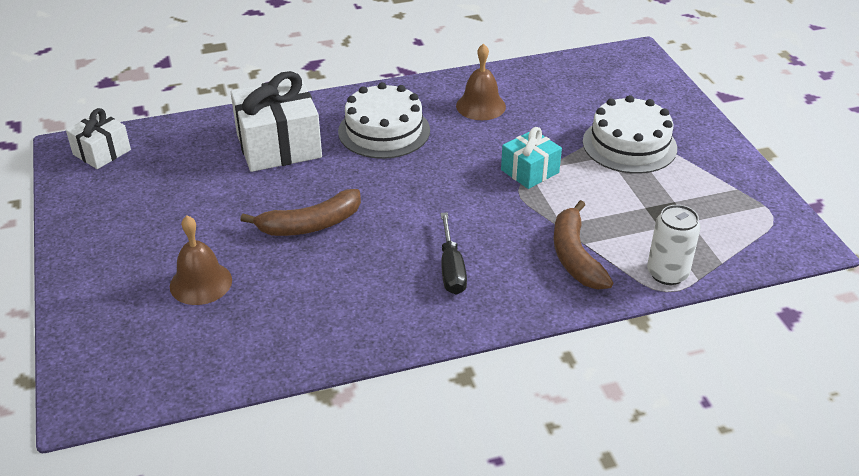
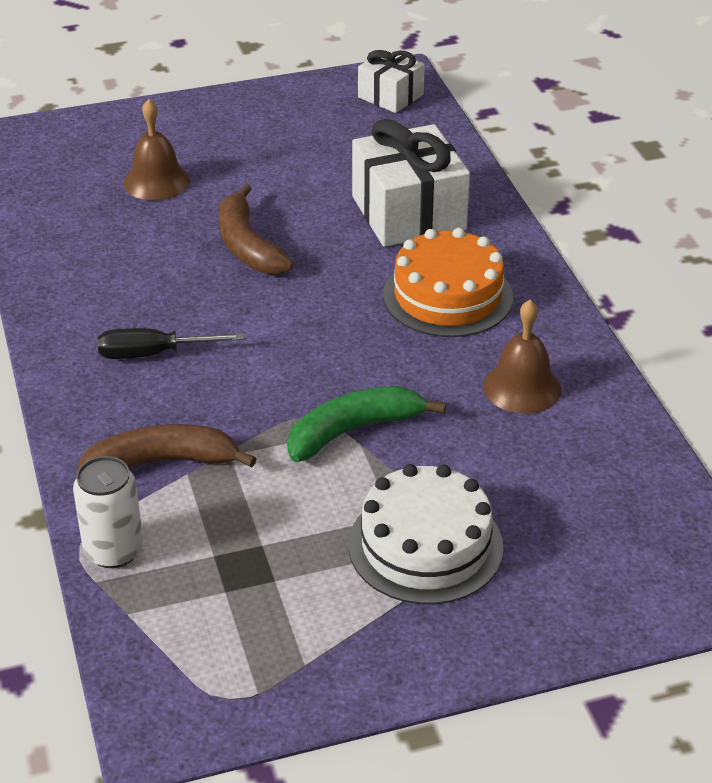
camera: 90 degrees right, 0 degrees up
(384, 131) = (448, 296): white cake -> orange cake
(530, 171) = (353, 430): turquoise gift -> green banana

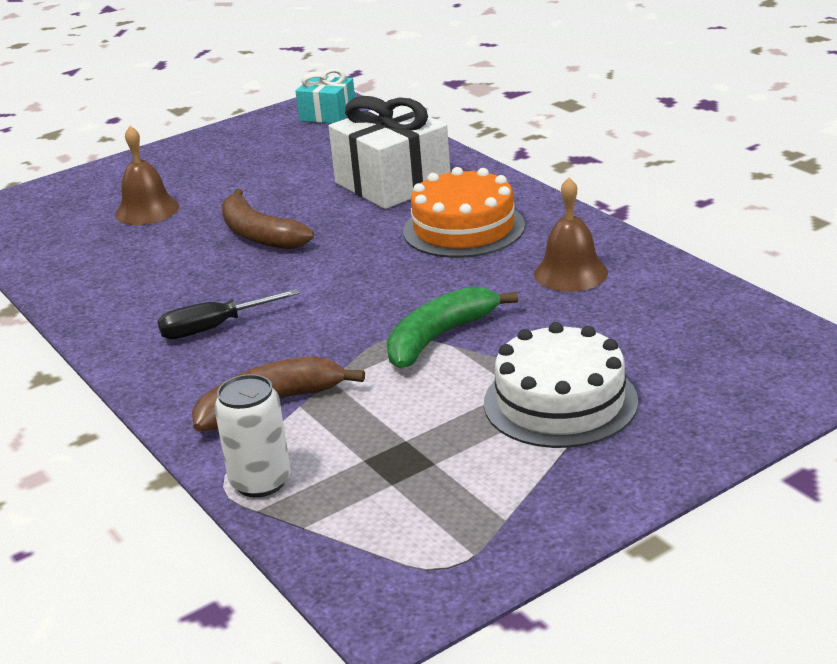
camera: 15 degrees left, 10 degrees down
(390, 96) = (328, 114): white gift -> turquoise gift

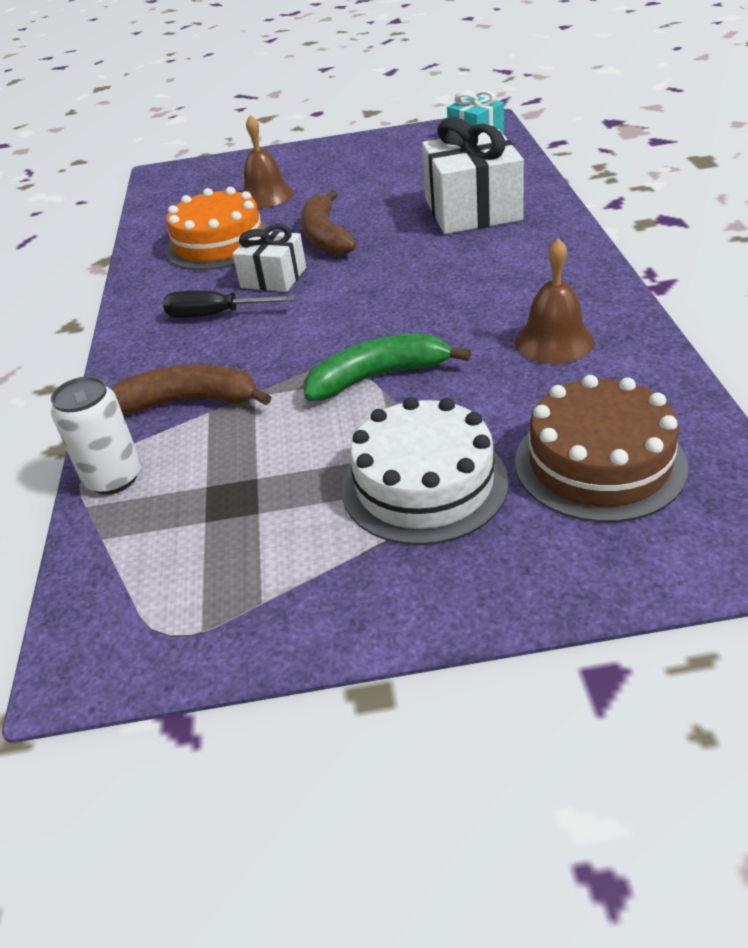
camera: 30 degrees right, 10 degrees up
(242, 282) = (273, 278): none -> white gift
(463, 228) = (495, 269): orange cake -> orange cake (219, 243)
(686, 349) = (599, 463): none -> brown cake

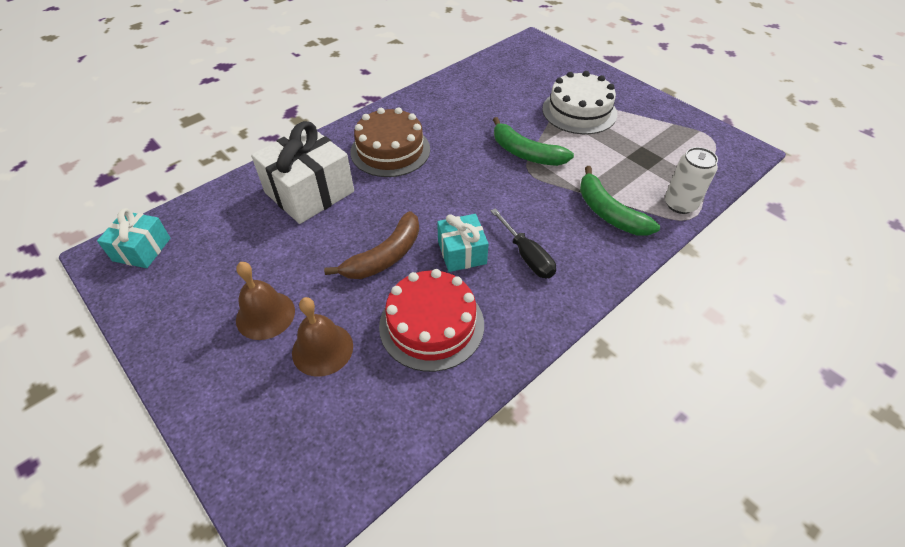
camera: 130 degrees left, 10 degrees up
(189, 402) = (608, 212): brown banana -> green banana
(219, 243) = (431, 325): orange cake -> red cake
(273, 278) = (462, 252): white gift -> turquoise gift
(554, 341) = (451, 110): brown bell -> brown bell (265, 315)
(599, 463) = (526, 77): brown cake -> brown cake (390, 150)

